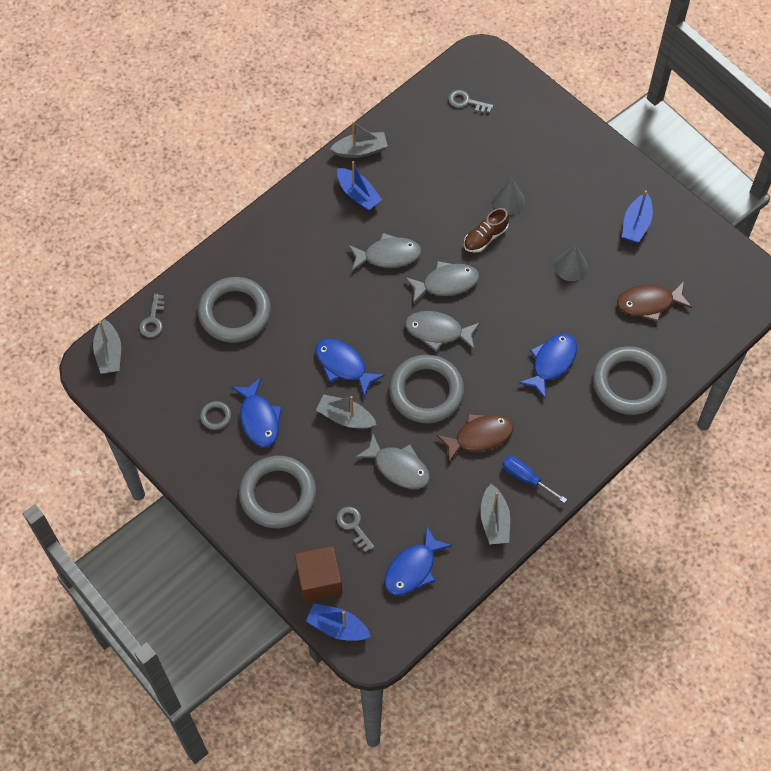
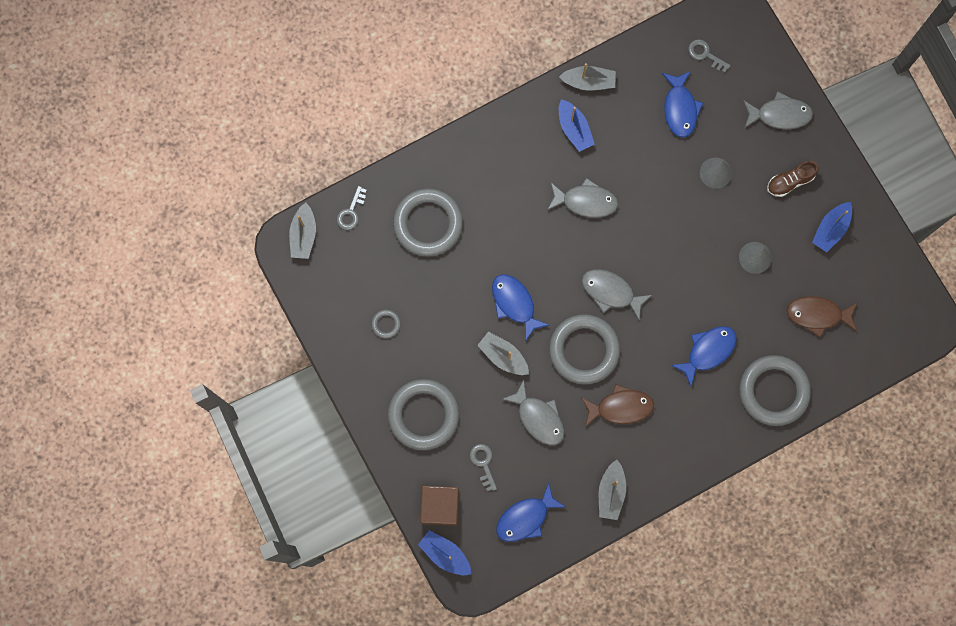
camera: 15 degrees right, 15 degrees up
(259, 418) = (424, 336): blue fish -> blue fish (680, 108)
(446, 283) = (632, 244): grey fish -> grey fish (779, 115)
(485, 237) = (682, 206): brown shoe -> brown shoe (790, 182)
(526, 478) = (651, 459): blue screwdriver -> none

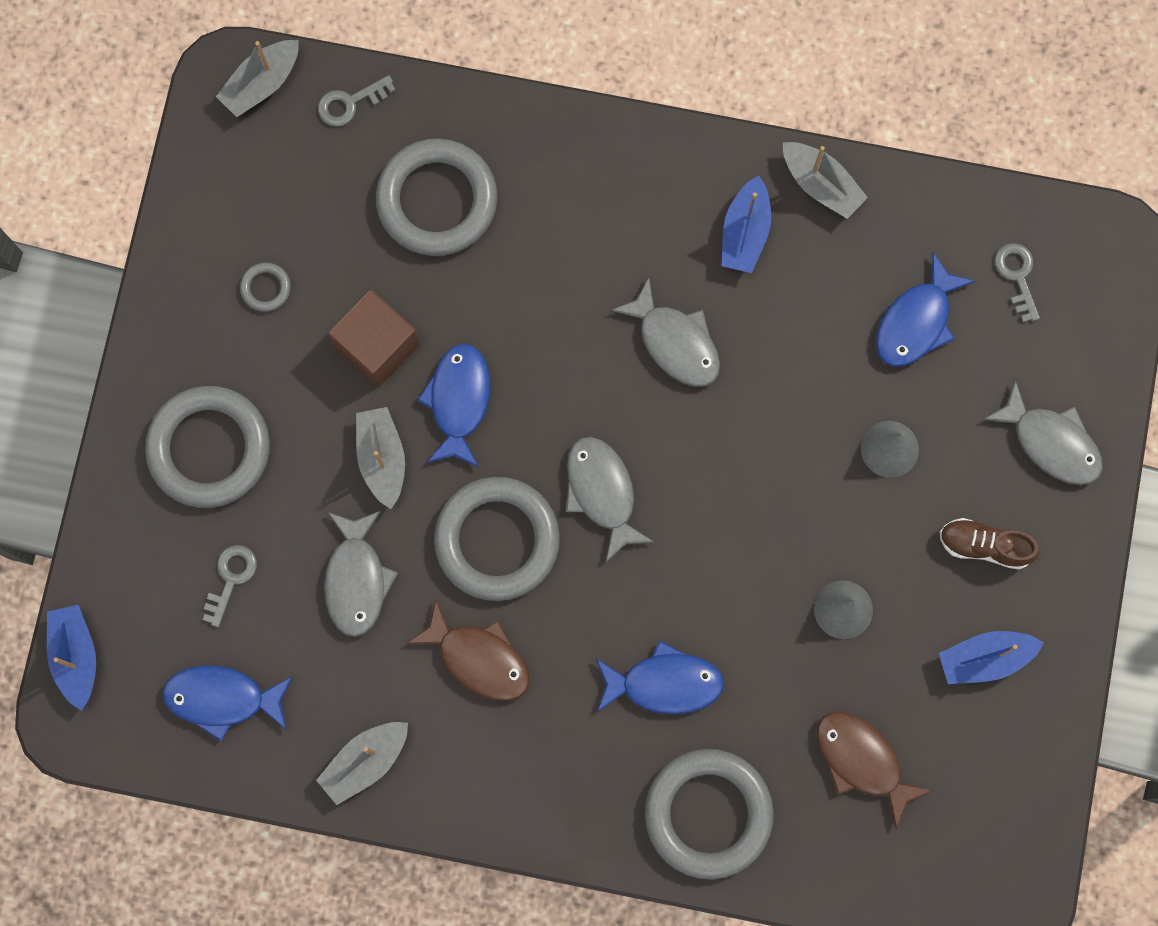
camera: 40 degrees right, 0 degrees up
(440, 506) = (124, 588): brown cube -> brown cube (377, 346)

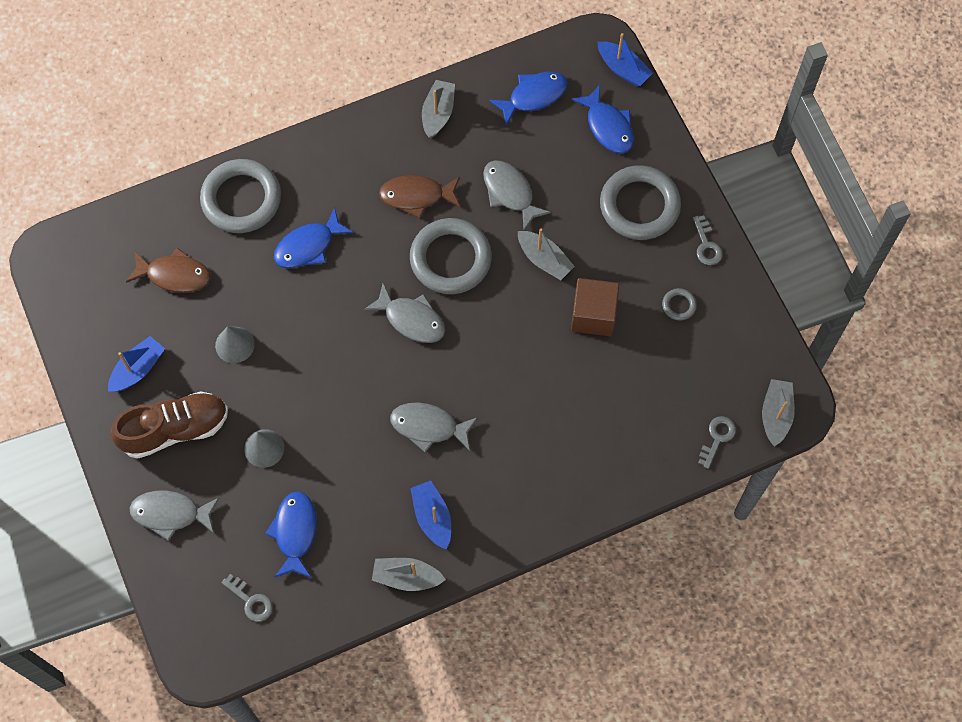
camera: 145 degrees right, 10 degrees down
(231, 579) = (575, 152): grey key -> grey key (706, 245)
(437, 200) = (623, 416): grey ring -> none
(459, 401) = (526, 316): blue fish -> blue fish (608, 126)
(984, 546) = (175, 429): brown shoe -> brown shoe, size x1.73

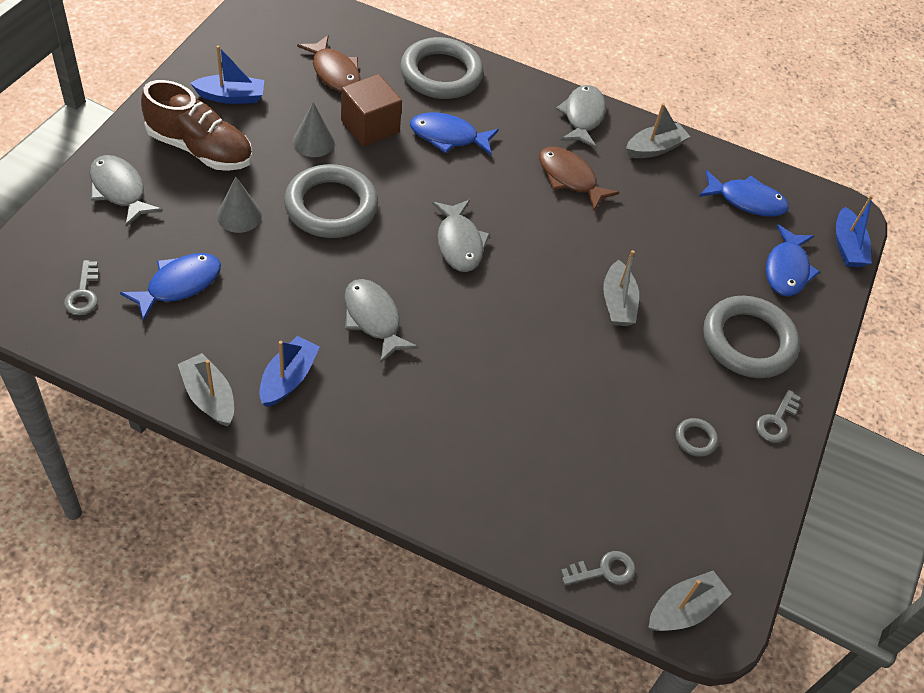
camera: 40 degrees right, 15 degrees down
(450, 259) = (542, 236): grey ring -> grey ring (331, 206)
(510, 193) = (647, 239): grey fish -> grey fish (582, 117)
(593, 315) = (609, 375): brown cube -> brown cube (370, 126)

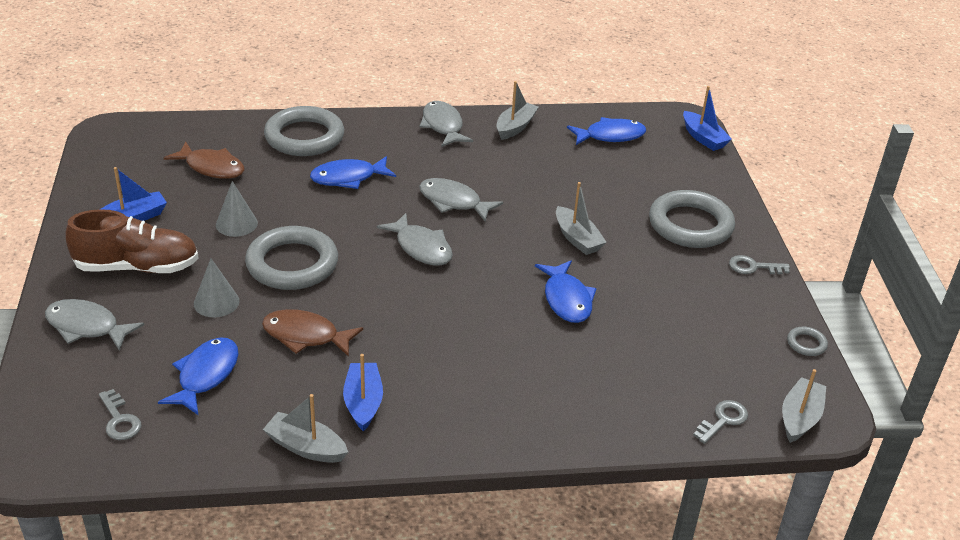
camera: 25 degrees left, 15 degrees down
(370, 126) = (276, 195): brown cube -> none
(373, 319) = (398, 329): grey fish -> grey fish (453, 202)
(570, 178) = (469, 170): brown fish -> brown fish (305, 336)
(695, 439) = (710, 303): grey ring -> grey ring (806, 344)
(776, 421) = (753, 267): grey key -> grey key turned 90 degrees clockwise
(787, 269) = (676, 168): blue fish -> blue fish (566, 299)

